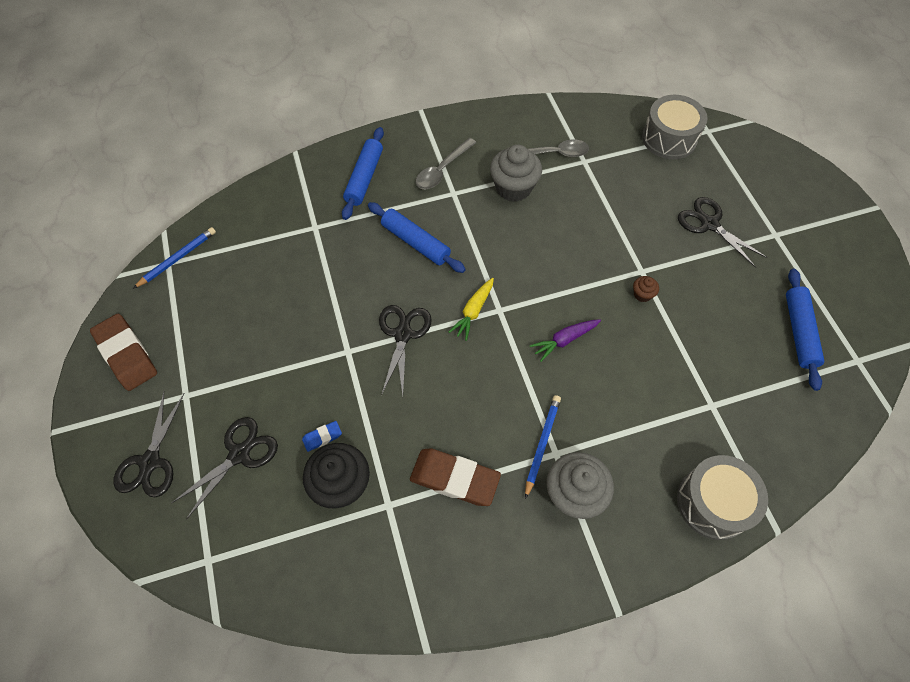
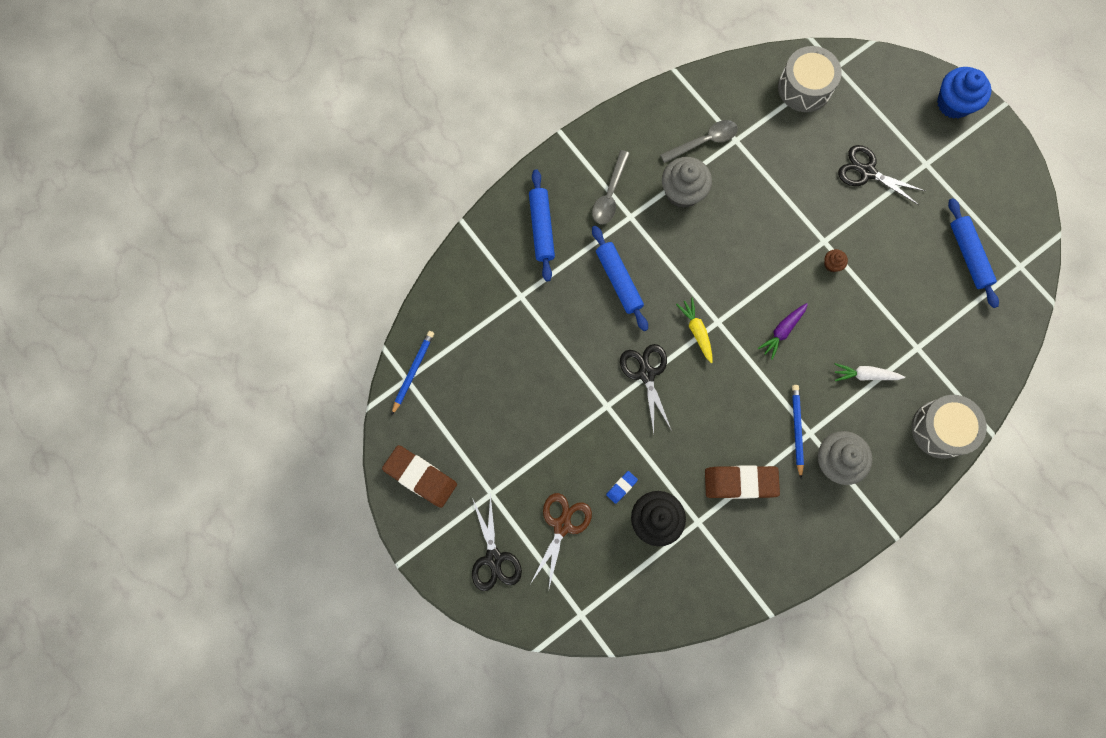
camera: 20 degrees left, 15 degrees up
(239, 454) = (562, 525): black scissors -> brown scissors
(415, 242) = (618, 280): blue rolling pin -> blue rolling pin turned 45 degrees clockwise
(473, 311) = (696, 331): yellow carrot -> yellow carrot turned 150 degrees clockwise
(641, 413) = (865, 375): none -> white carrot
(820, 191) = (953, 103): none -> blue cupcake

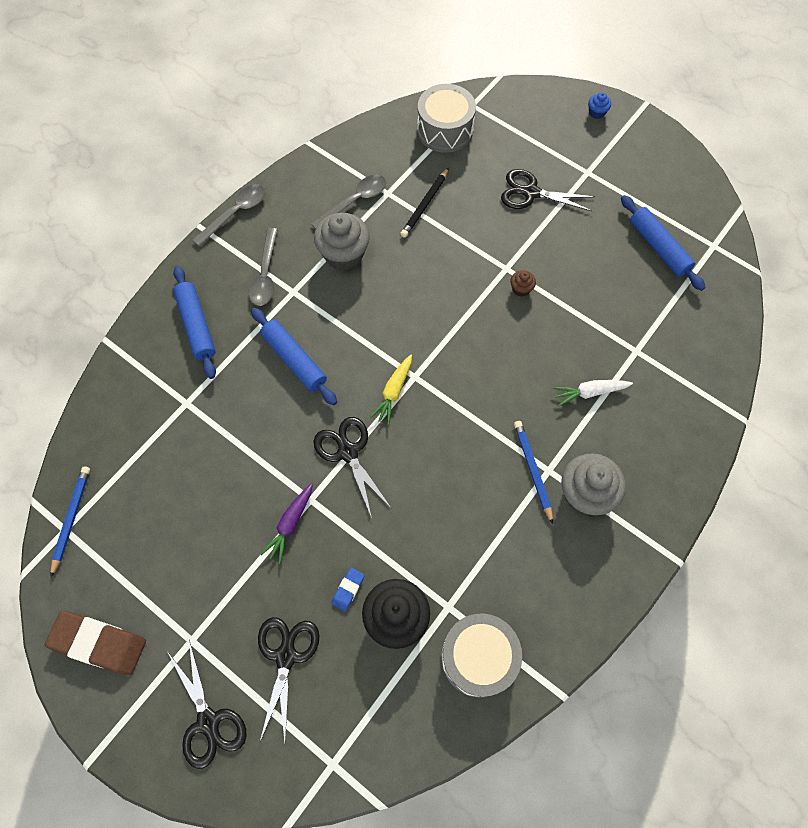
camera: 15 degrees left, 10 degrees down
(562, 525) = (286, 656): brown scissors -> black scissors
(595, 127) = (236, 213): none -> grey spoon
(696, 331) = (393, 392): yellow carrot -> yellow carrot turned 120 degrees counterclockwise
(740, 482) = (485, 547): brown eraser -> none
(766, 160) = (425, 205): none -> black pencil
(782, 331) = (487, 369): purple carrot -> purple carrot (290, 524)
(940, 429) = (688, 429): grey drum -> grey drum (478, 657)
(953, 103) = (596, 112): blue cupcake -> blue cupcake, size x0.46

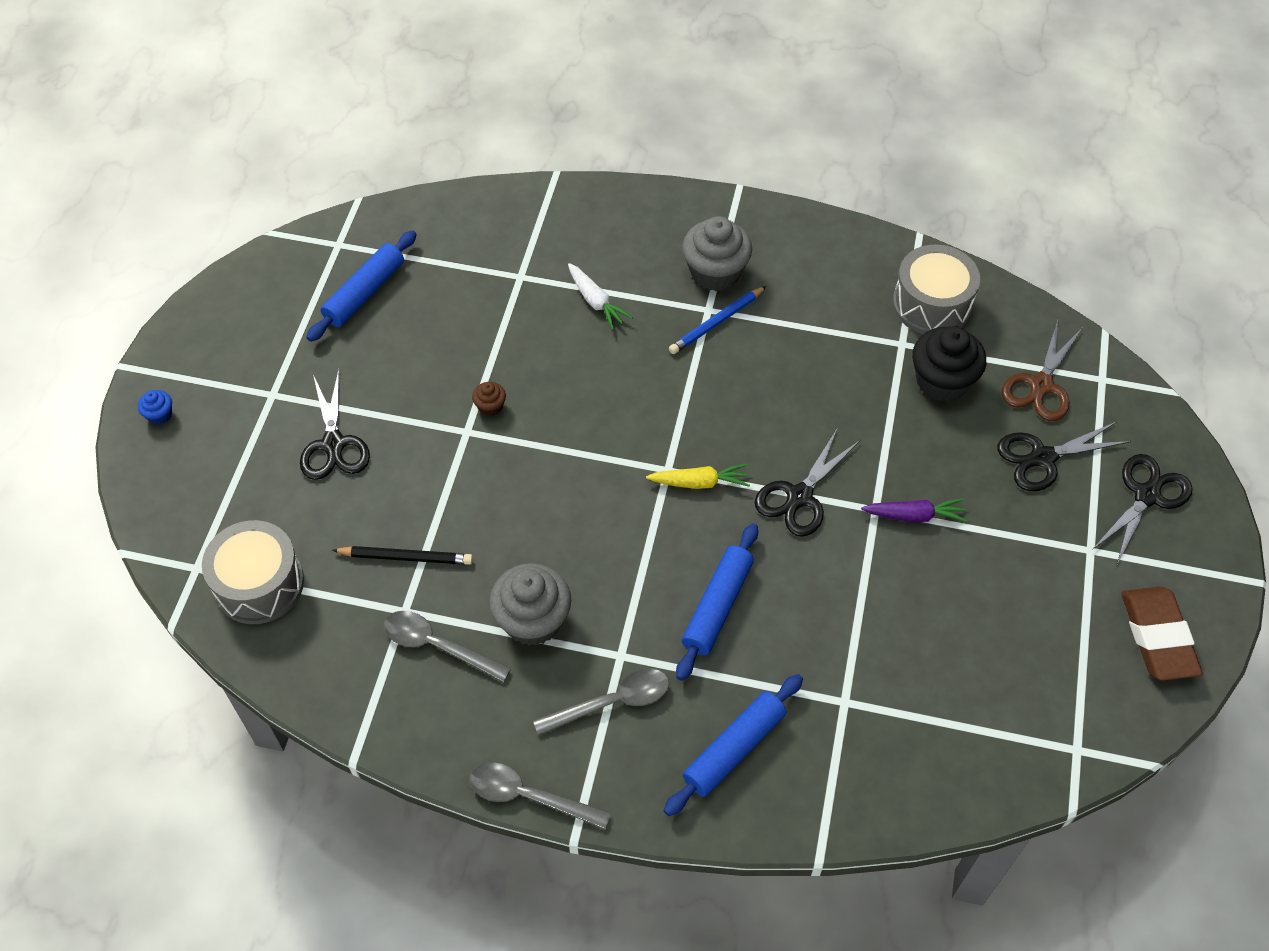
camera: 115 degrees left, 10 degrees down
(71, 519) = (1060, 750): blue pencil -> none
(348, 590) = (944, 433): blue eraser -> none
(352, 702) = (1041, 385): none -> brown scissors

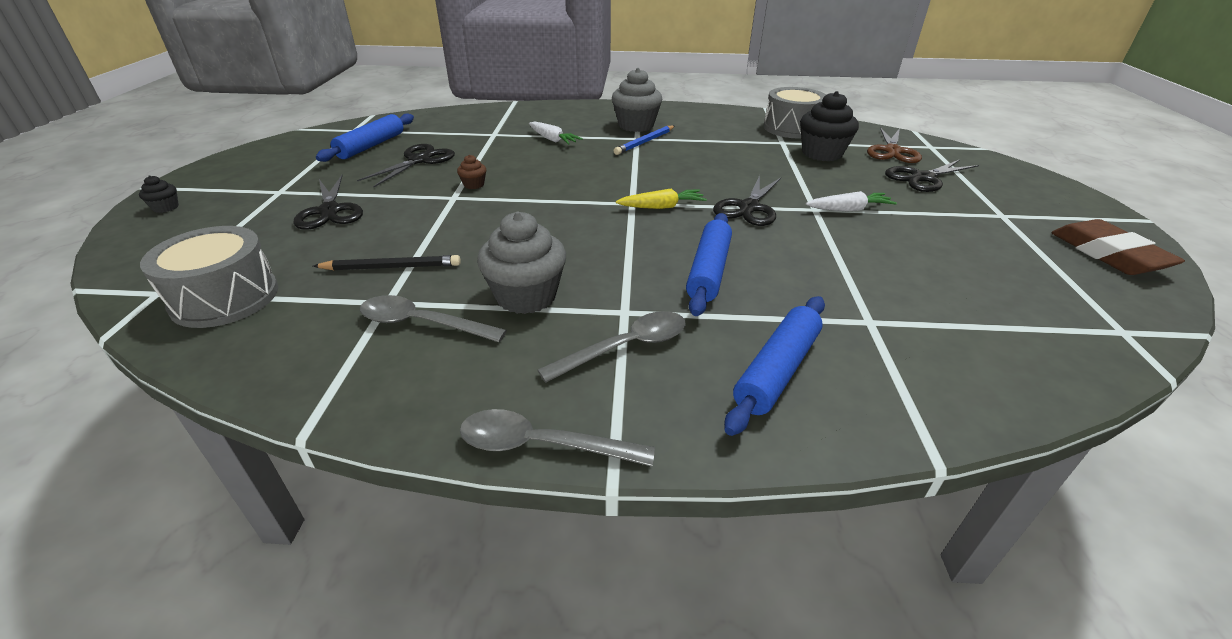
camera: 10 degrees left, 20 degrees down
(160, 415) = (166, 207): blue cupcake -> black cupcake
(914, 515) = (849, 209): purple carrot -> white carrot
(1146, 495) = (1015, 188): black scissors -> black scissors (419, 160)

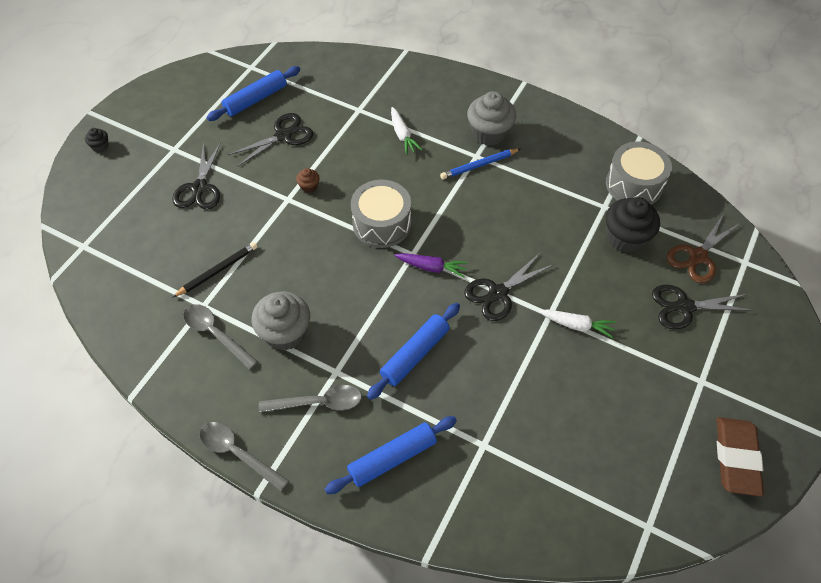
camera: 25 degrees right, 20 degrees up
(225, 298) = (117, 265): grey drum -> grey drum (381, 224)
(392, 267) = (217, 271): black pencil -> black pencil turned 60 degrees counterclockwise
(662, 207) = (431, 267): yellow carrot -> purple carrot

